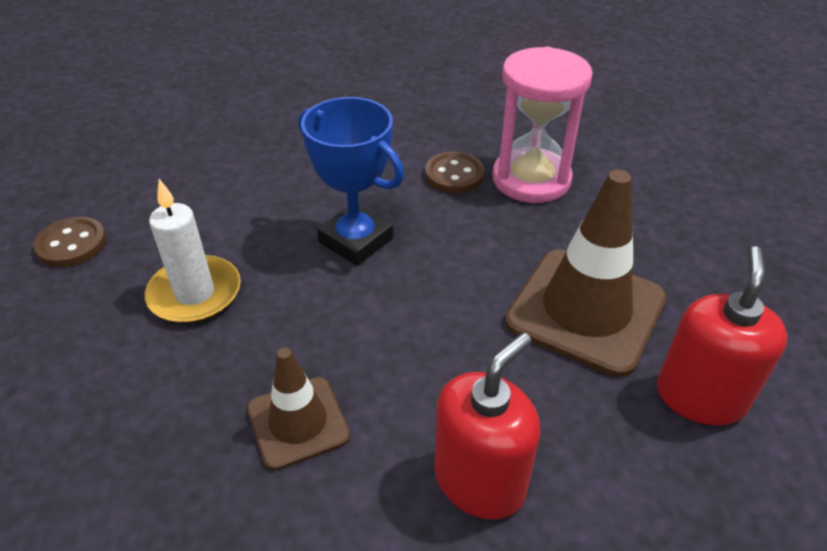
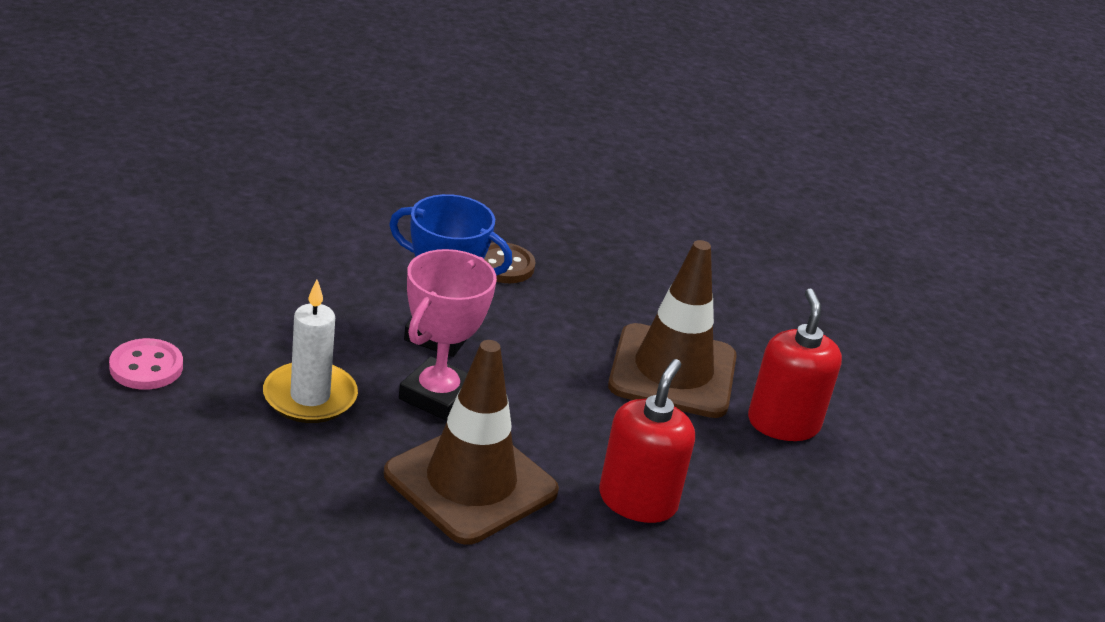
camera: 25 degrees left, 10 degrees down
(72, 244) = (146, 367): brown button -> pink button
(298, 422) = (470, 483): brown traffic cone -> brown traffic cone, size x1.74
(319, 308) = (437, 396): none -> pink trophy
(531, 179) = (580, 264): pink hourglass -> none

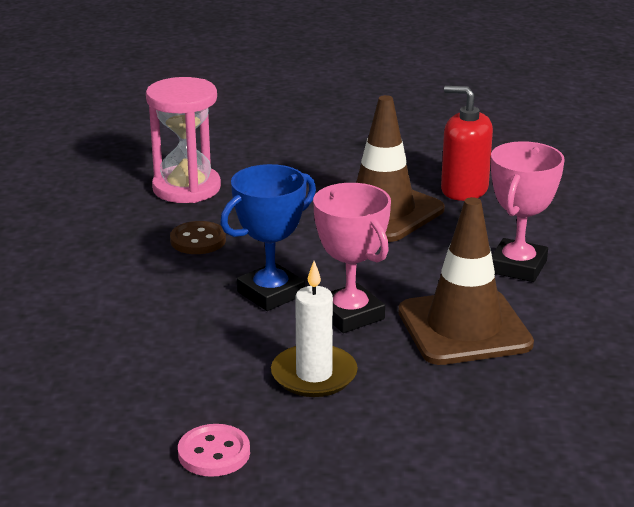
camera: 55 degrees left, 5 degrees down
(600, 232) = (186, 188): none -> pink hourglass
(637, 501) = (517, 267): red soap dispenser -> pink trophy

